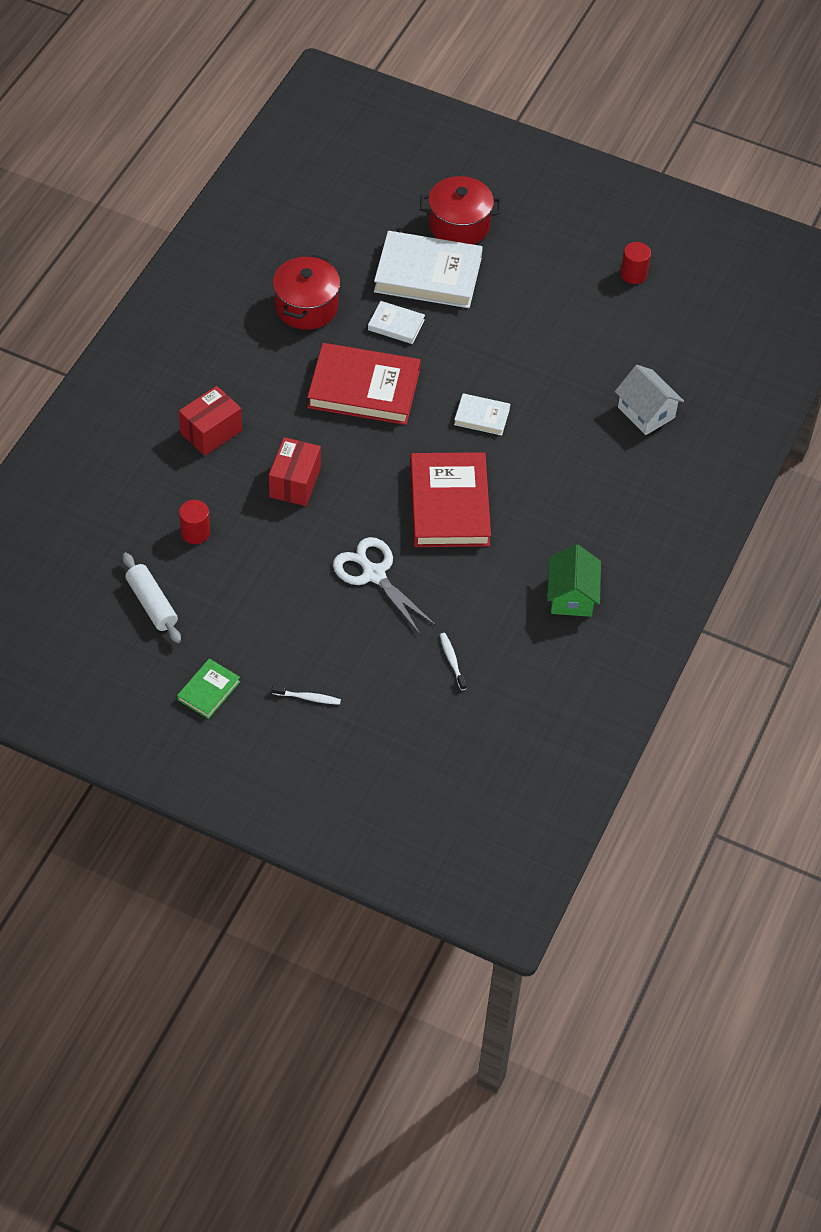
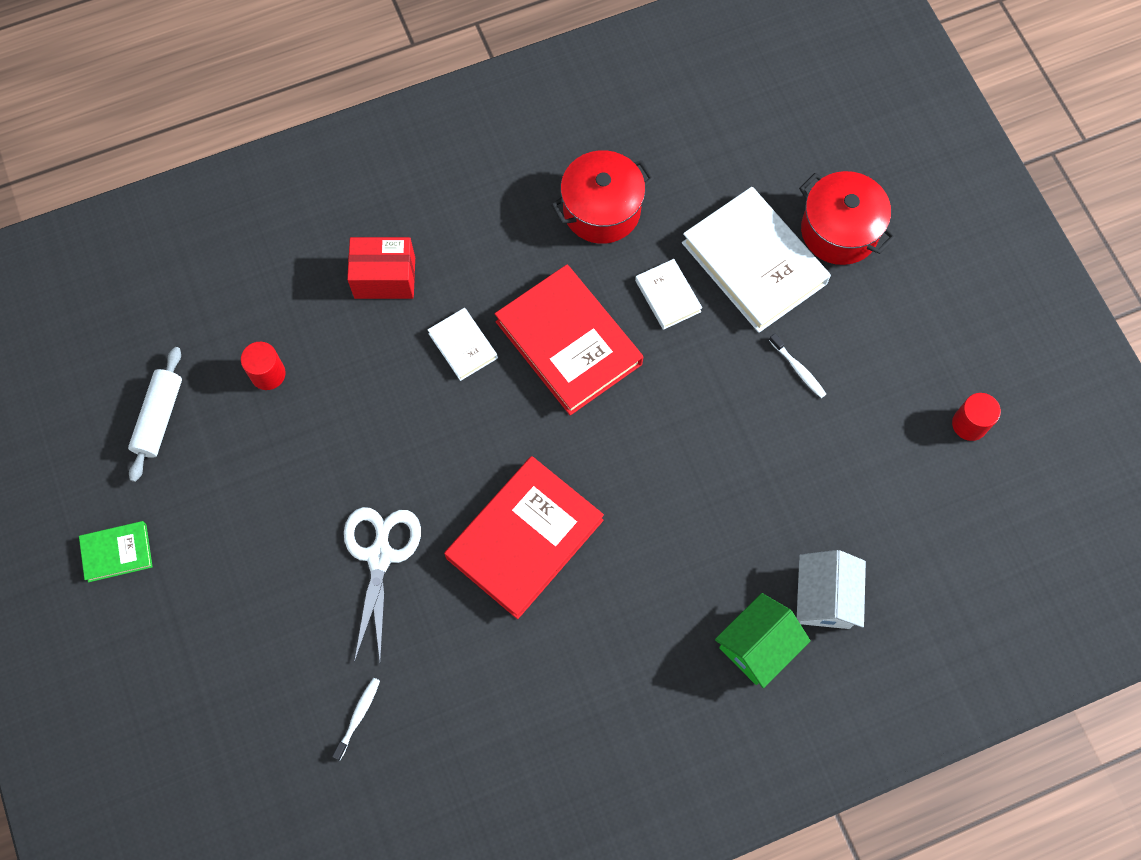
camera: 45 degrees right, 15 degrees up
(295, 482) = (406, 394): red box -> none
(308, 698) = (192, 638): white toothbrush -> white toothbrush (798, 369)
(482, 417) = (652, 466): white book -> white book (463, 346)
(571, 596) = (542, 746): green house -> green house (757, 646)

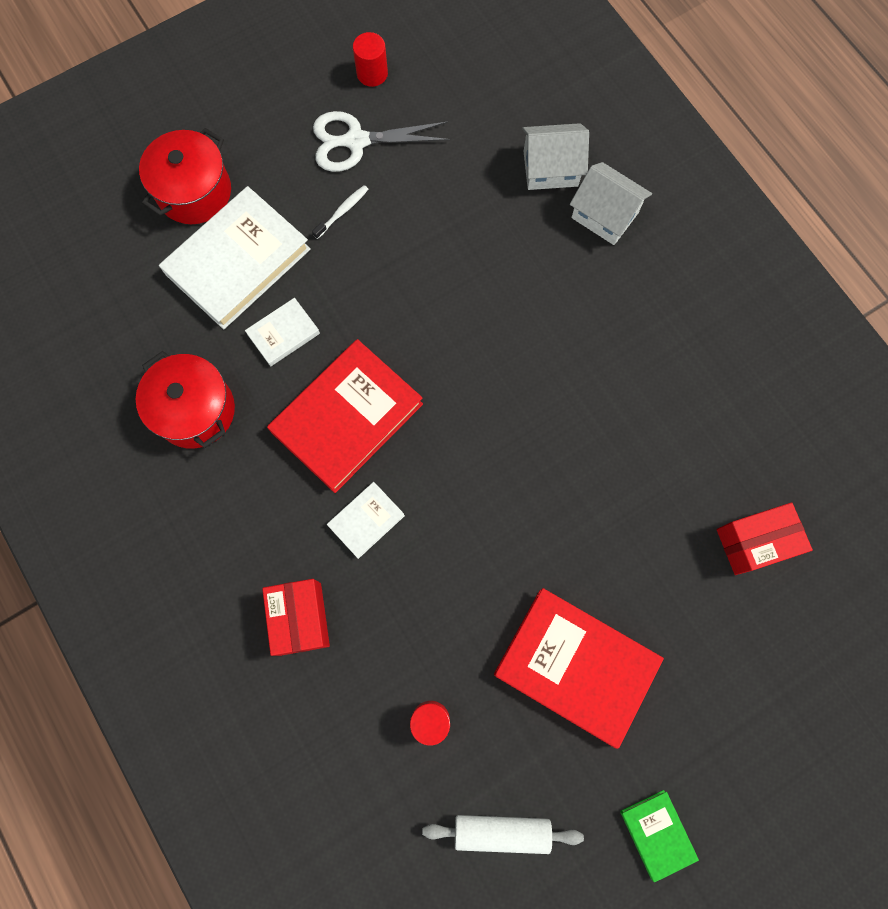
camera: 100 degrees left, 5 degrees up
(358, 716) = (754, 542): white toothbrush -> red box
(380, 556) = (599, 556): white scissors -> white scissors (356, 141)
(524, 539) = (553, 424): red book -> red book (575, 666)
(757, 646) = (604, 215): green house -> white house

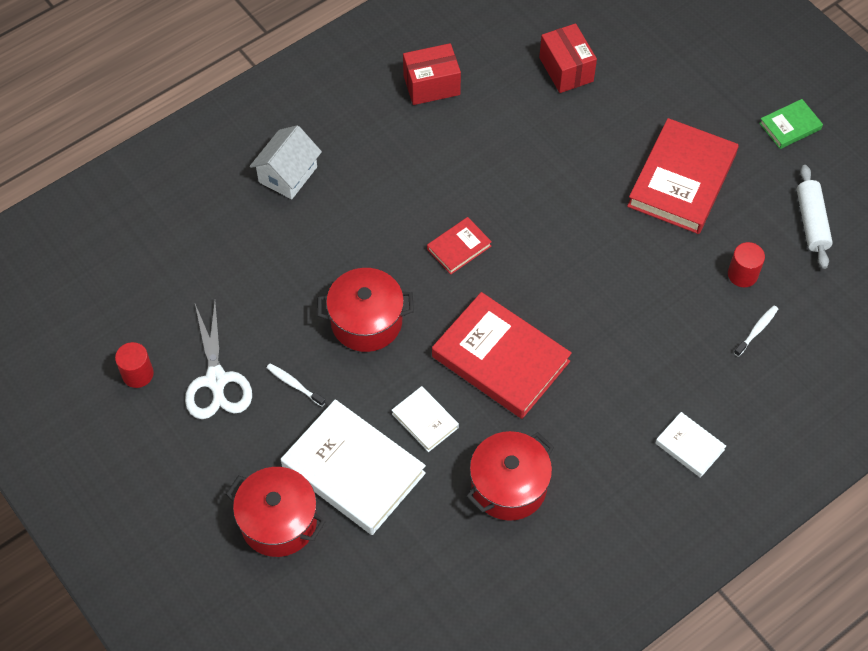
camera: 95 degrees left, 15 degrees down
(300, 618) = (681, 376): red box -> red box (431, 85)
(350, 723) = (756, 330): none -> white toothbrush
(366, 520) = (590, 335): white book -> white book (689, 446)
(409, 284) = (366, 321): none -> red pot
(495, 387) = (459, 247): none -> red book
(550, 168) = (242, 217): white house -> none

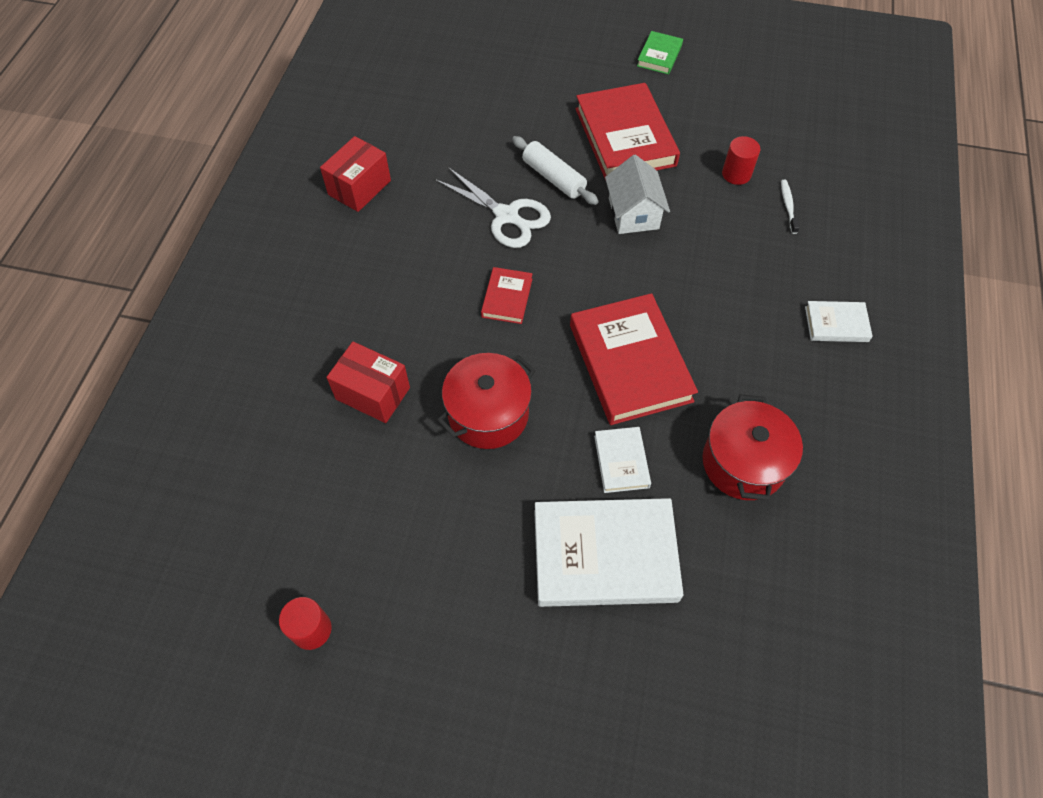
camera: 40 degrees left, 0 degrees up
(216, 380) = (398, 573): white scissors -> white scissors (506, 216)
(278, 522) = (585, 662): red pot -> none
(288, 174) = (297, 338): white house -> white house (633, 213)
(294, 384) = (476, 519): white toothbrush -> none
(425, 420) = (621, 461): white book -> white book turned 75 degrees clockwise
(500, 359) = (630, 363): red book -> red book turned 75 degrees clockwise
(566, 69) = (458, 112): red box -> red box (373, 393)
(811, 222) = (742, 108): white rolling pin -> white rolling pin (553, 178)

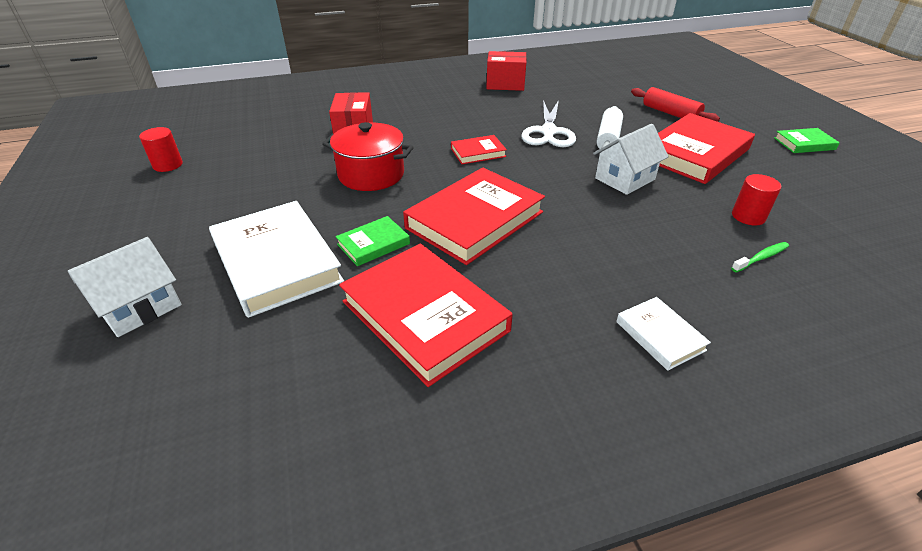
camera: 60 degrees right, 20 degrees down
(540, 99) = (670, 113): none -> red rolling pin
(614, 697) = (140, 307): none -> white house
(621, 461) = (373, 244): white book -> green book
(743, 463) = (424, 316): red pot -> red book
(788, 206) = (761, 258): white toothbrush -> green toothbrush

